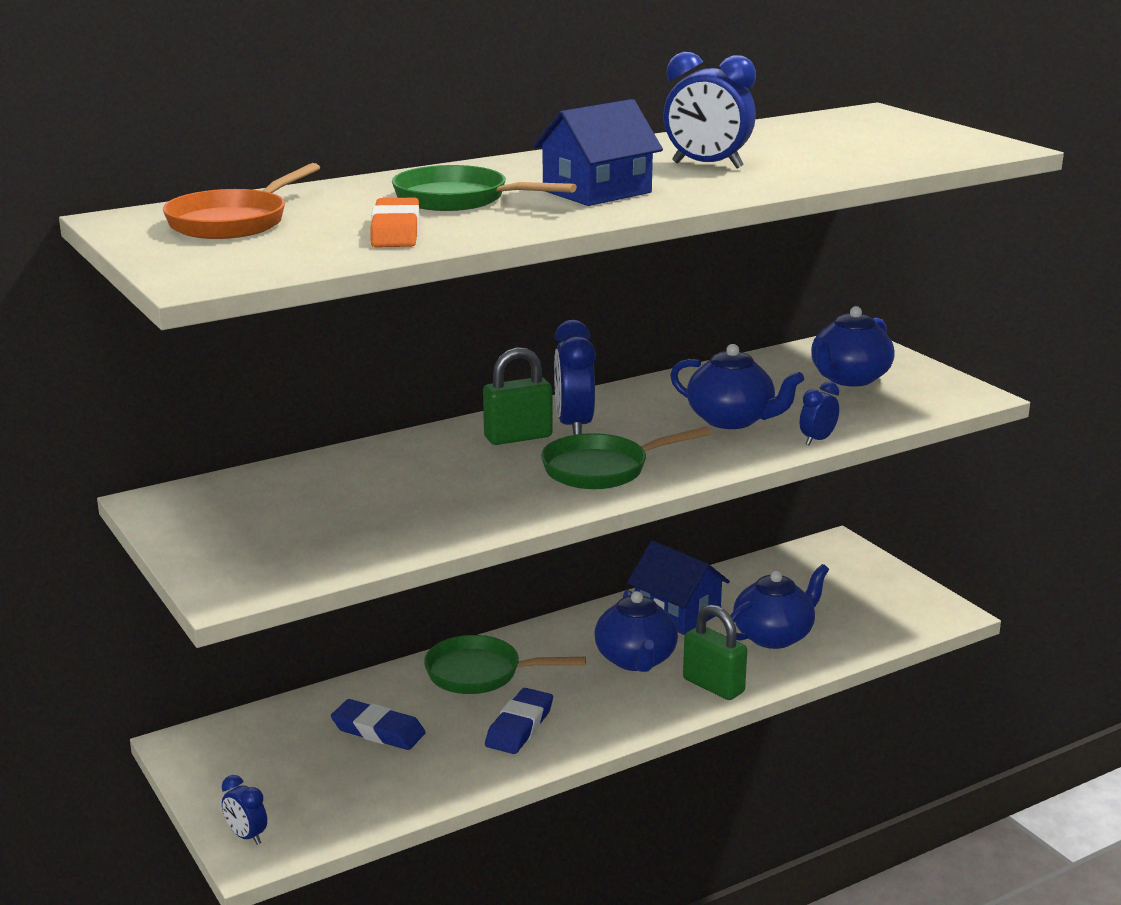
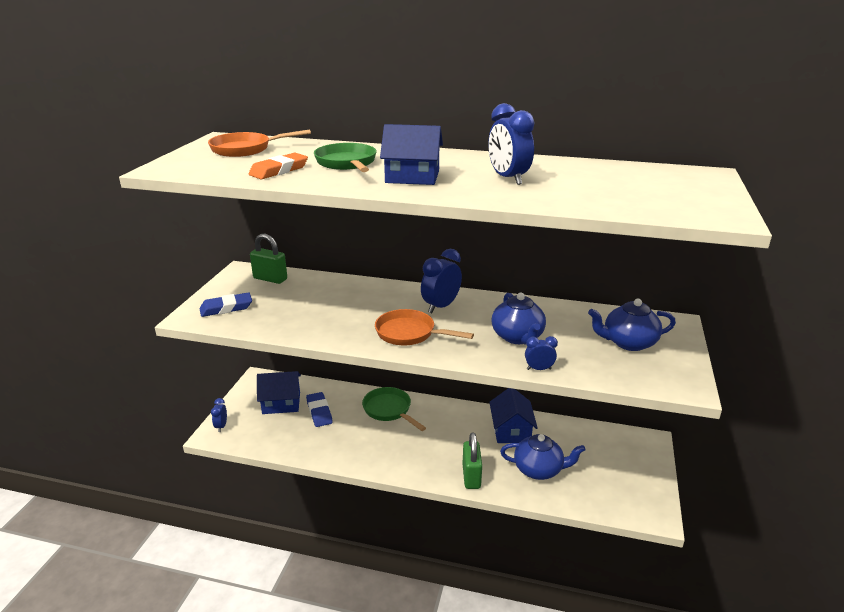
camera: 45 degrees right, 5 degrees up
(292, 753) = (281, 403): none -> blue house
(518, 437) = (408, 301): green padlock -> green padlock (270, 279)
(519, 726) = (367, 443): blue eraser -> blue eraser (226, 308)
(602, 469) = (409, 333): green pan -> orange pan
(636, 660) = (457, 442): blue teapot -> none

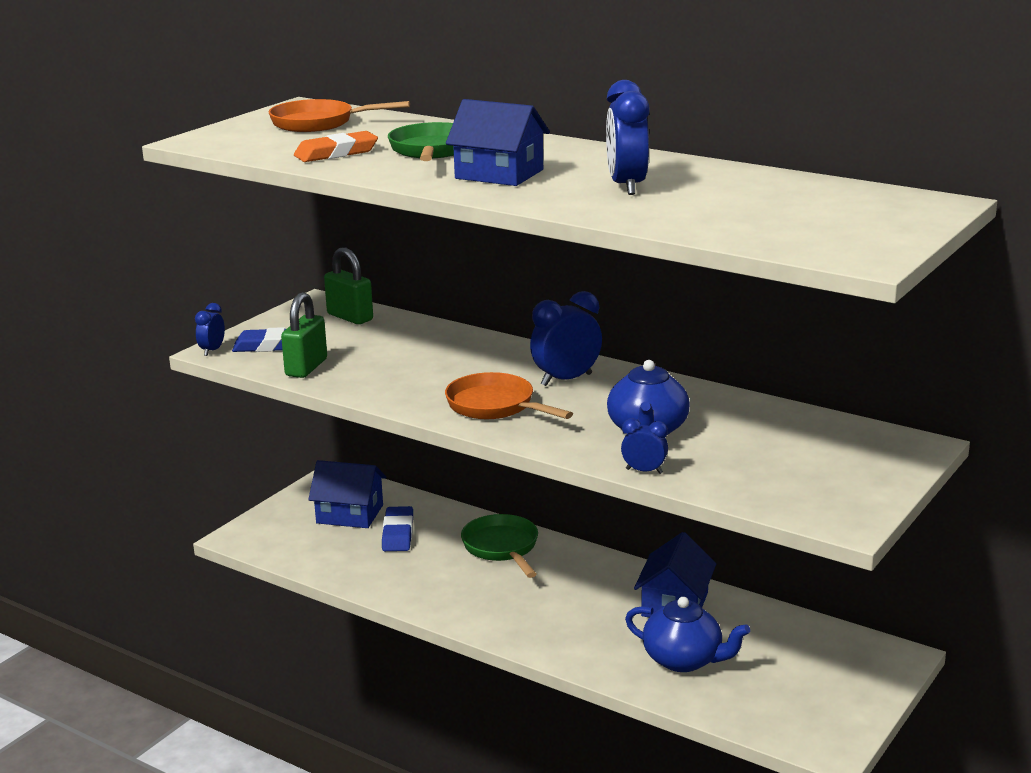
camera: 20 degrees right, 5 degrees down
(221, 426) = (253, 529): blue clock -> blue clock (212, 350)
(471, 476) = (574, 649): green padlock -> green padlock (306, 367)
(628, 343) = (811, 459): blue teapot -> none

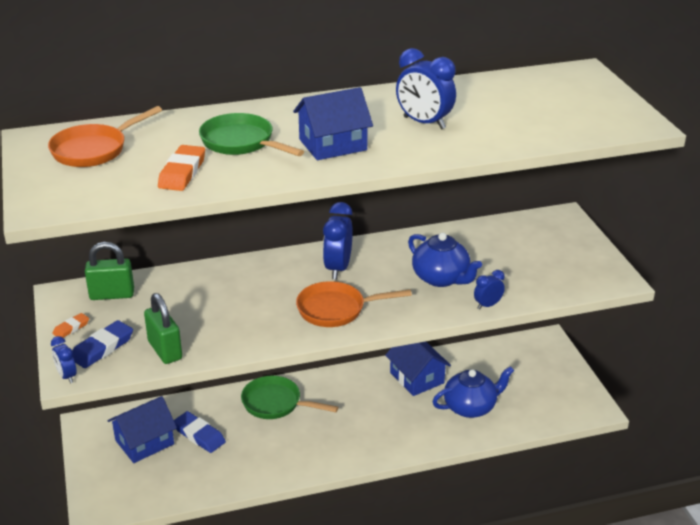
camera: 50 degrees left, 10 degrees up
(278, 324) = (71, 328): none -> orange eraser

